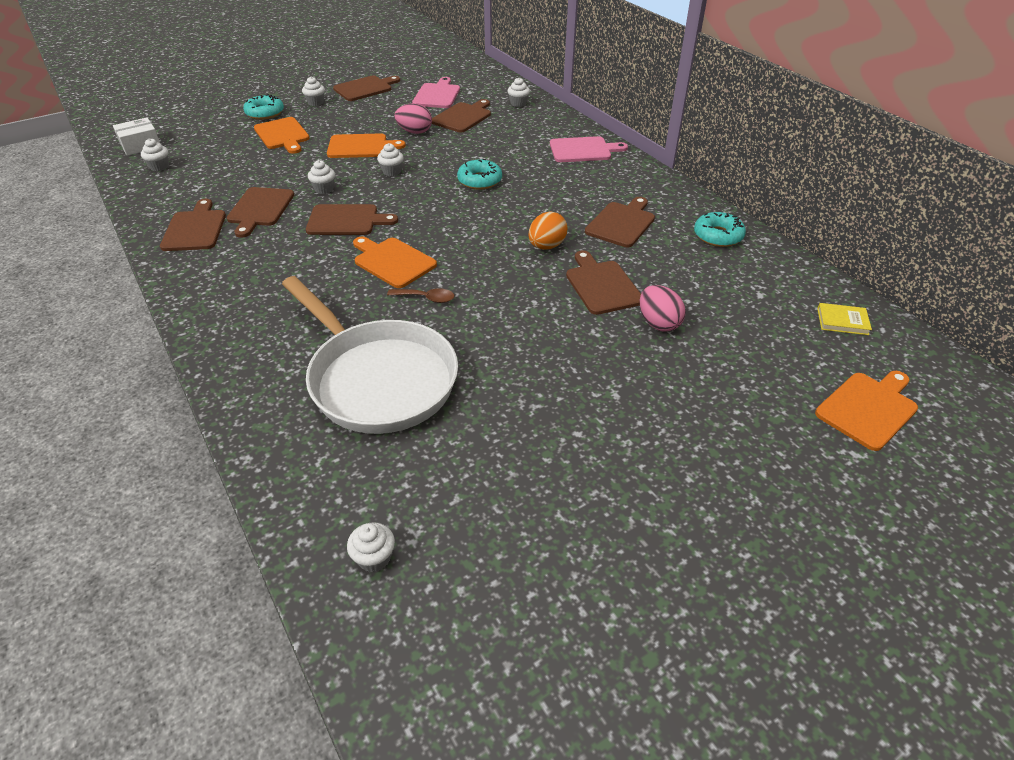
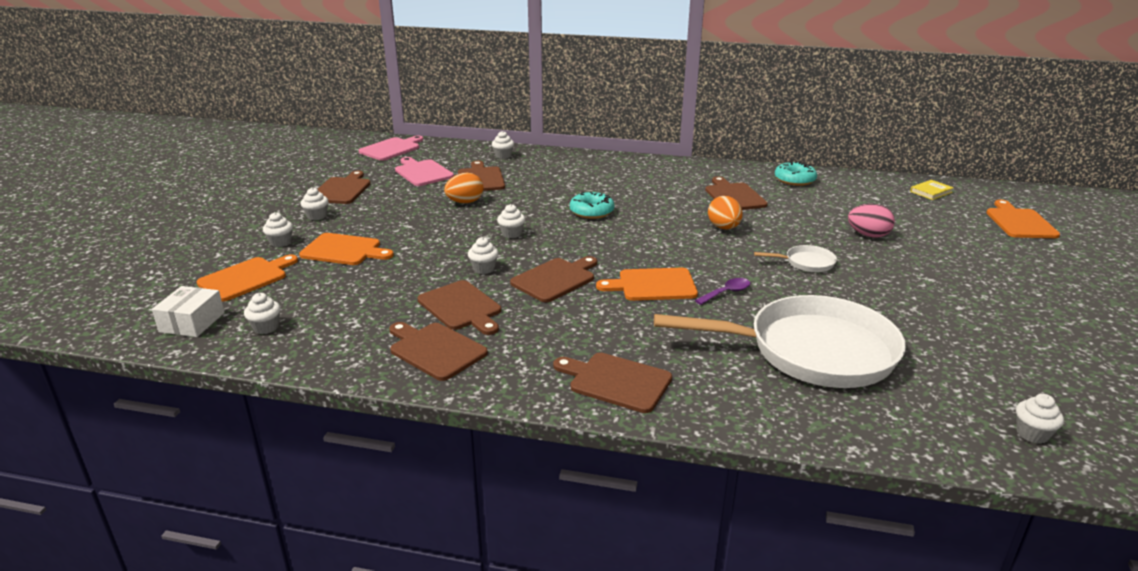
camera: 45 degrees left, 15 degrees down
(265, 113) = (280, 242): turquoise donut -> white cupcake
(360, 146) = (442, 229): orange cutting board -> orange cutting board (246, 278)
(415, 132) = (465, 202): pink egg -> orange egg
(426, 298) = (726, 292): brown spoon -> purple spoon
(541, 313) = (806, 263): none -> white pan
(583, 150) = (616, 167): pink cutting board -> pink cutting board (391, 149)
(601, 285) = (800, 232): brown cutting board -> brown cutting board (616, 381)

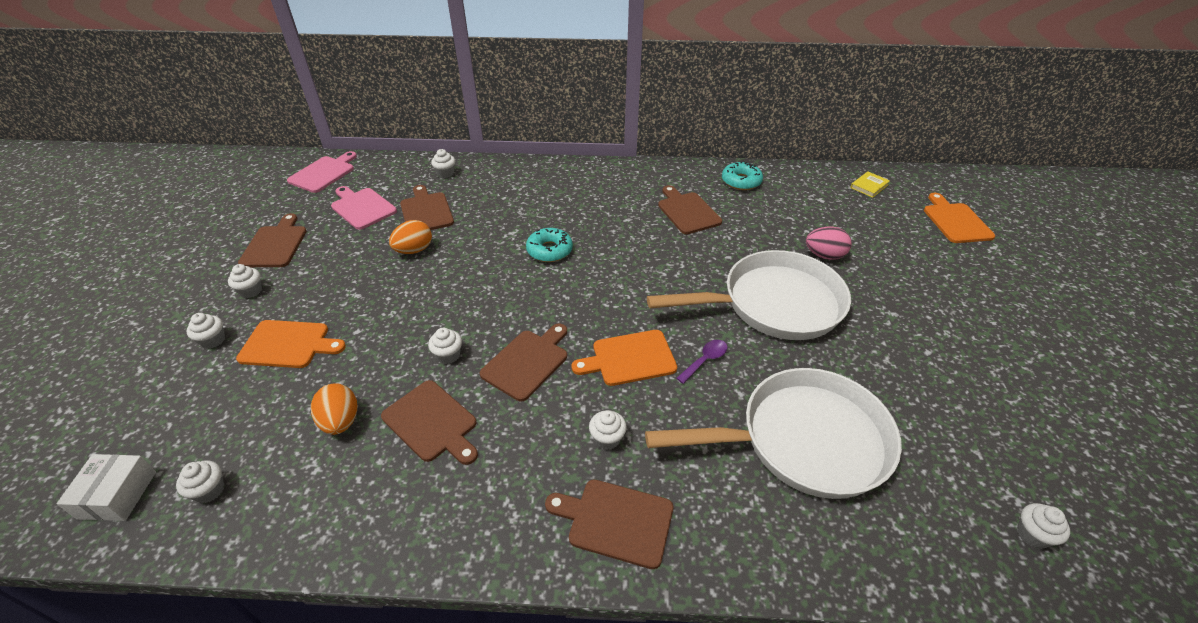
camera: 10 degrees left, 15 degrees up
(246, 278) = (177, 407): orange cutting board -> none
(435, 350) = (411, 500): brown cutting board -> none
(511, 234) = (471, 295): white cupcake -> white cupcake (607, 439)
(723, 228) = (685, 260): orange egg -> orange egg (341, 421)
(806, 263) = (774, 304): white pan -> white pan, size x2.47

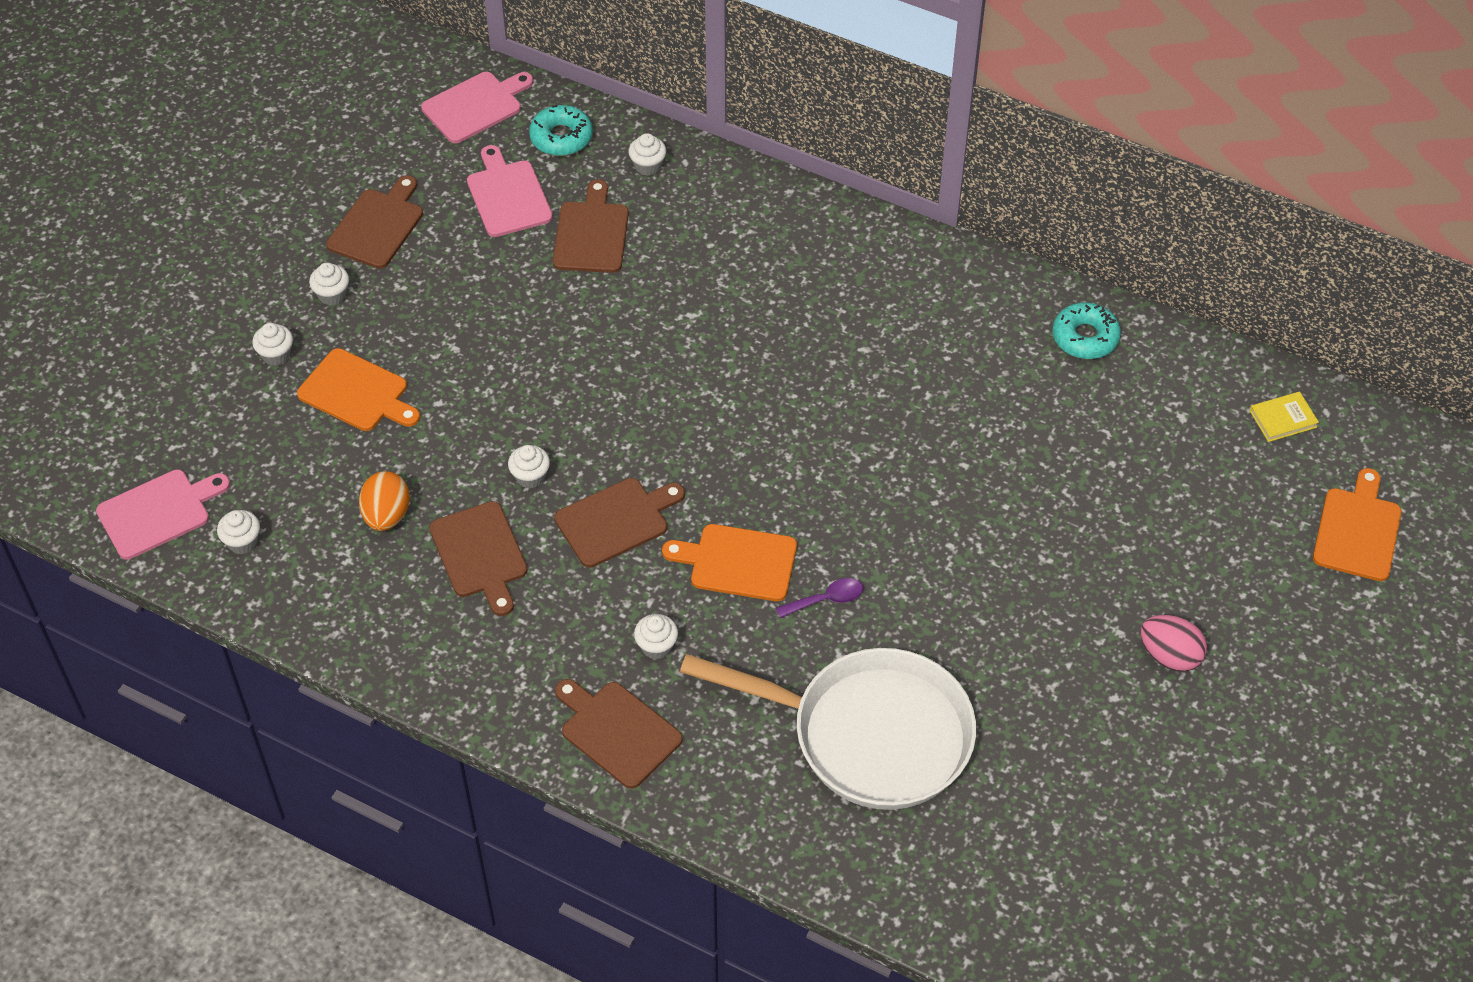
camera: 25 degrees right, 10 degrees up
(117, 495) = (158, 512): white box -> pink cutting board
(414, 250) = (549, 300): orange egg -> none
(549, 250) = (726, 365): turquoise donut -> turquoise donut (561, 137)
(687, 211) = (961, 366): brown cutting board -> none
(774, 304) = (970, 559): white pan -> none
(824, 255) = (1102, 513): pink egg -> pink egg (1169, 656)
(1032, 534) = (1032, 919): white cupcake -> none

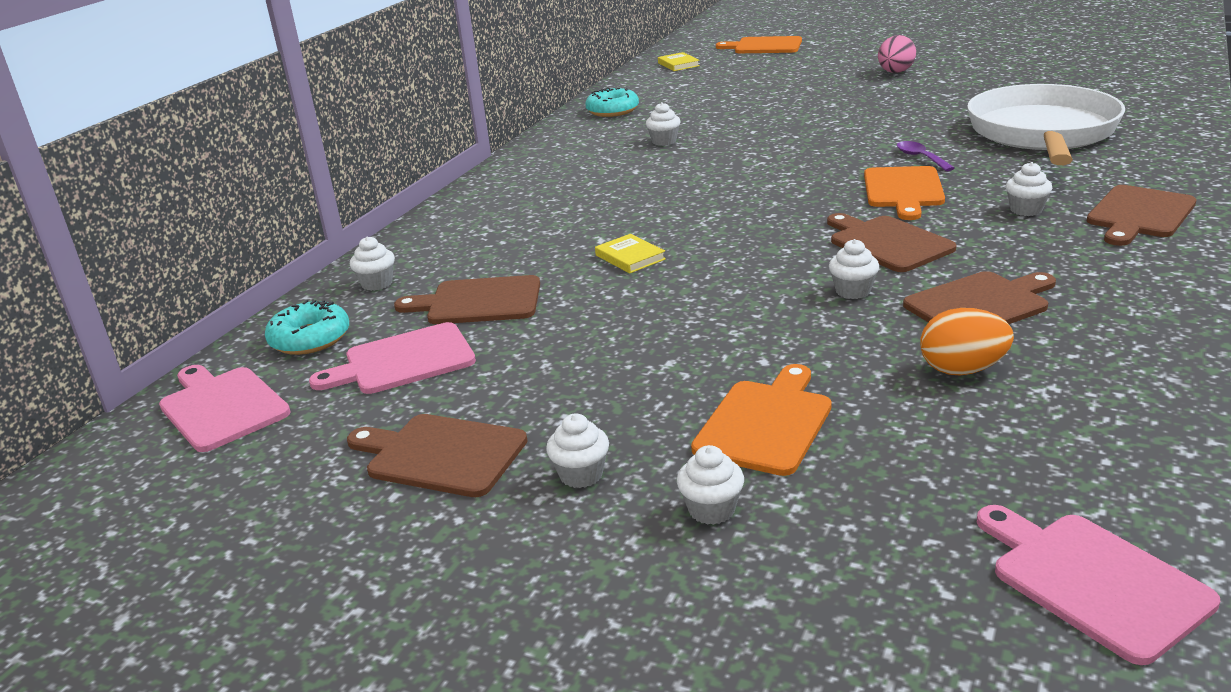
camera: 90 degrees left, 25 degrees down
(242, 542) = (1087, 479): white cupcake -> white cupcake (664, 141)
(645, 334) = (630, 257): none -> yellow book

